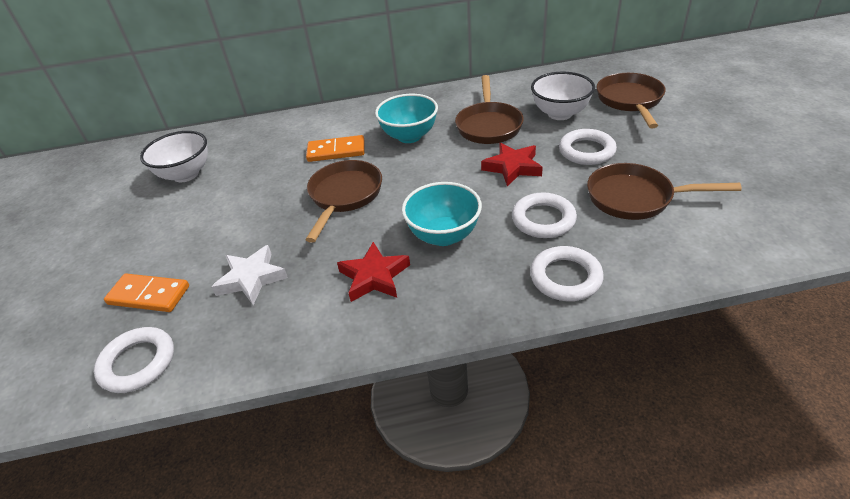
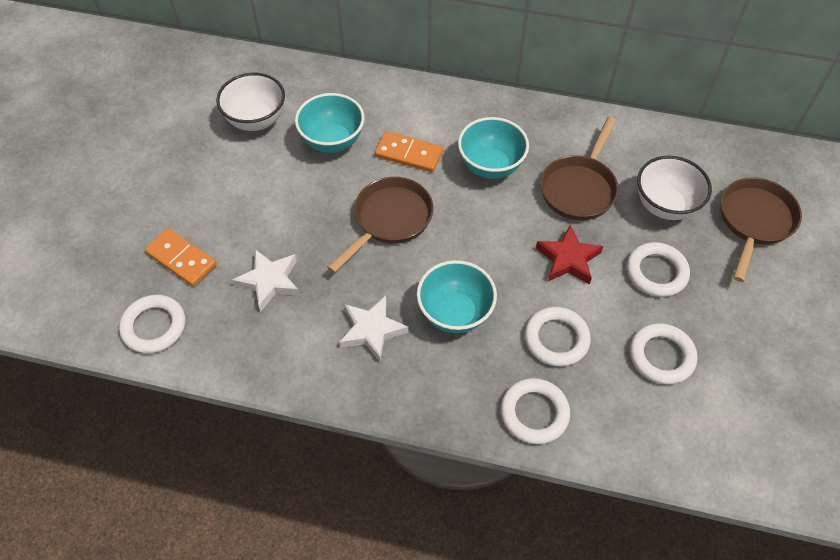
camera: 20 degrees right, 15 degrees up
(264, 165) = (332, 141): none -> turquoise bowl
(374, 276) = (372, 330): red star -> white star
(635, 198) = (661, 356): brown pan -> white ring

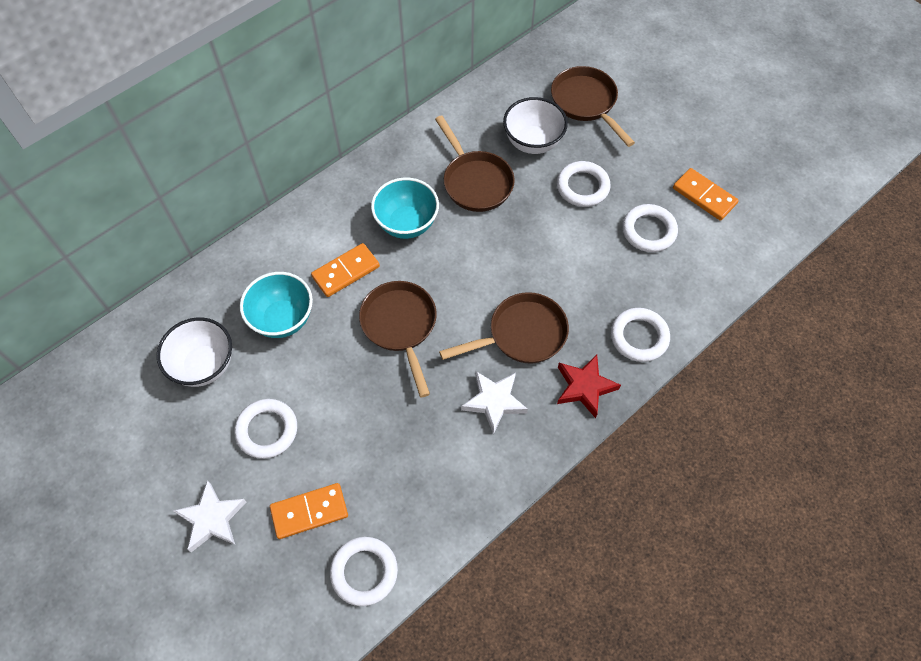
camera: 55 degrees left, 5 degrees up
(269, 281) = (390, 452): white star -> white star (212, 519)
(455, 313) = (521, 334): turquoise bowl -> brown pan
(556, 339) = (591, 284): white ring -> white ring (267, 430)
(568, 259) = (531, 231): red star -> red star (584, 387)
(752, 385) = (704, 196): none -> orange domino

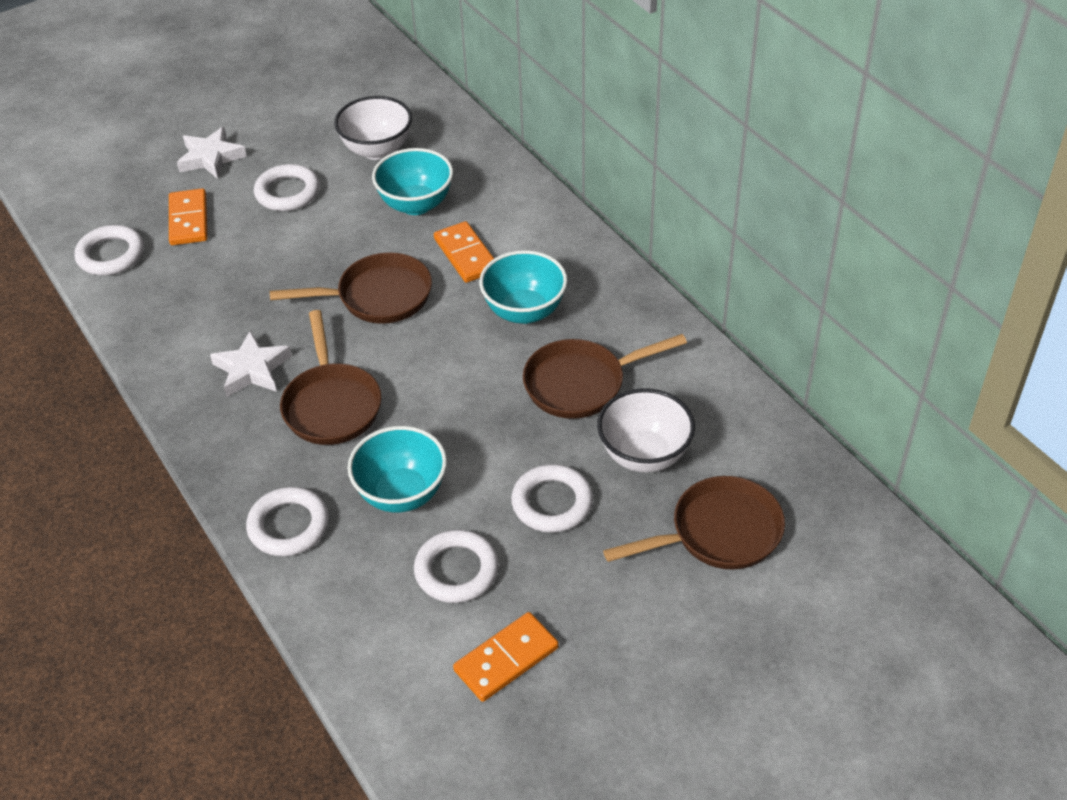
camera: 100 degrees right, 15 degrees down
(584, 387) = (238, 456): red star -> none
(595, 272) = (402, 493): none -> turquoise bowl

